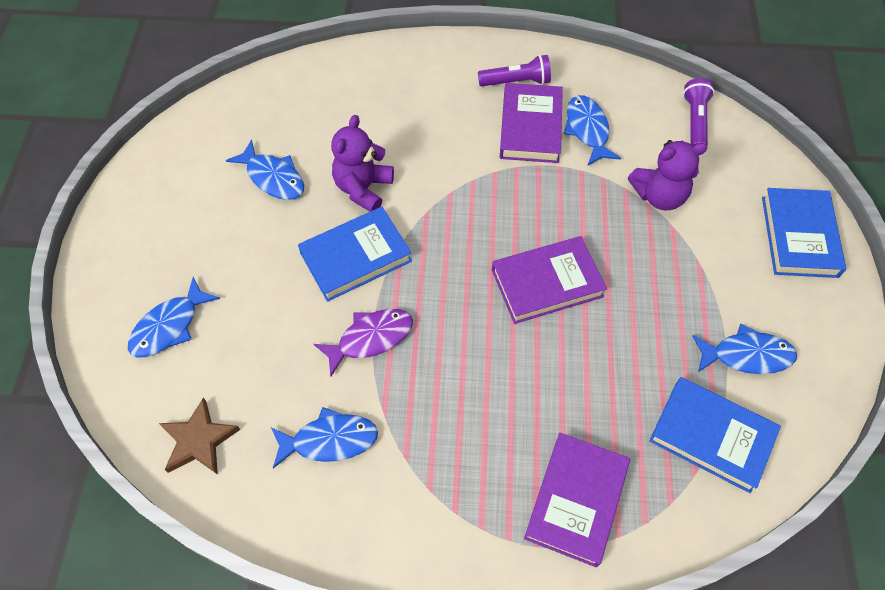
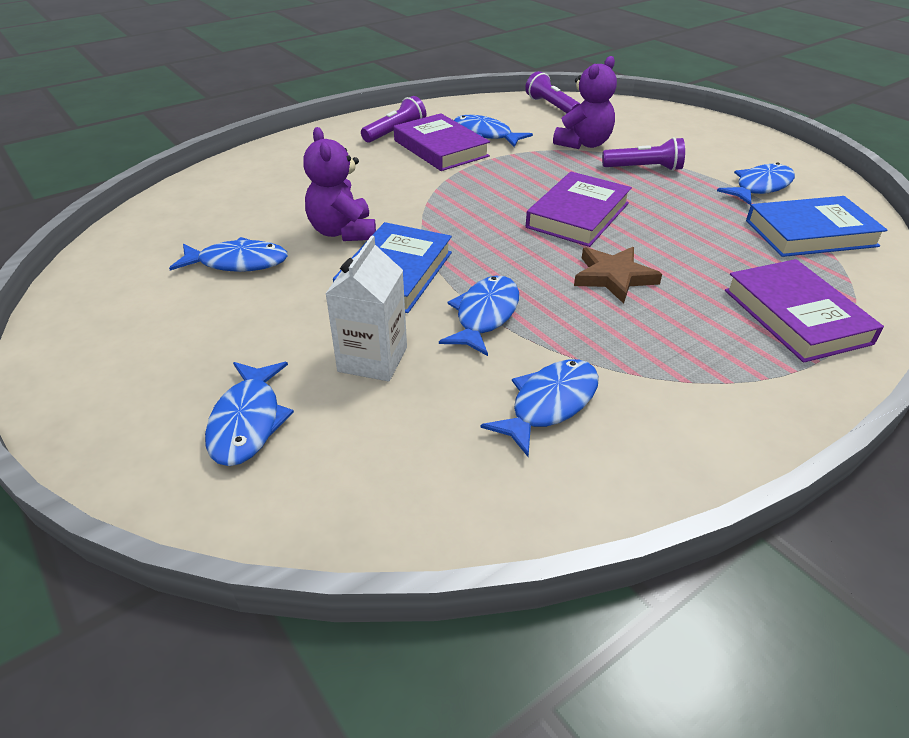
camera: 40 degrees left, 20 degrees down
(198, 440) = (409, 494): brown star -> brown star (614, 277)
(271, 327) = (372, 359): none -> white carton
(371, 338) = (485, 315): purple fish -> blue fish
(672, 263) = (644, 168): none -> purple flashlight
(799, 236) = (695, 127): blue book -> none

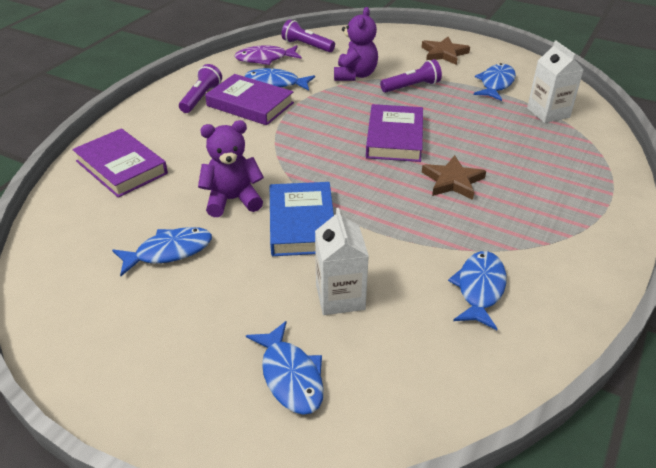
camera: 25 degrees left, 0 degrees up
(343, 232) = (232, 200): purple teddy bear -> purple teddy bear turned 120 degrees clockwise
(485, 315) = (390, 237): blue fish -> none
(493, 110) = (265, 59): none -> purple fish
(715, 143) = (444, 53): none -> brown star
(795, 316) = (577, 177): purple book -> purple book (121, 167)
(810, 233) = (548, 113): blue book -> white carton

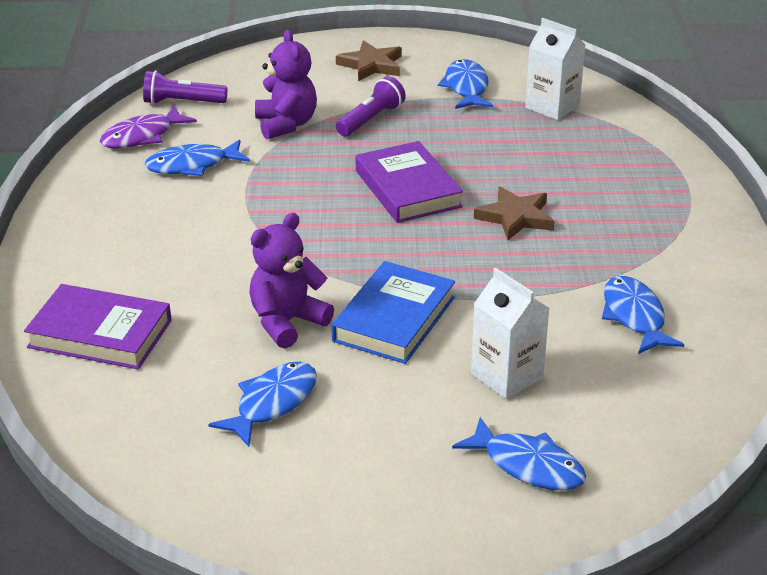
camera: 30 degrees left, 5 degrees down
(201, 98) = (109, 214): purple flashlight -> none
(250, 104) = (186, 202): purple book -> none
(302, 223) = (394, 319): blue book -> blue book turned 60 degrees clockwise

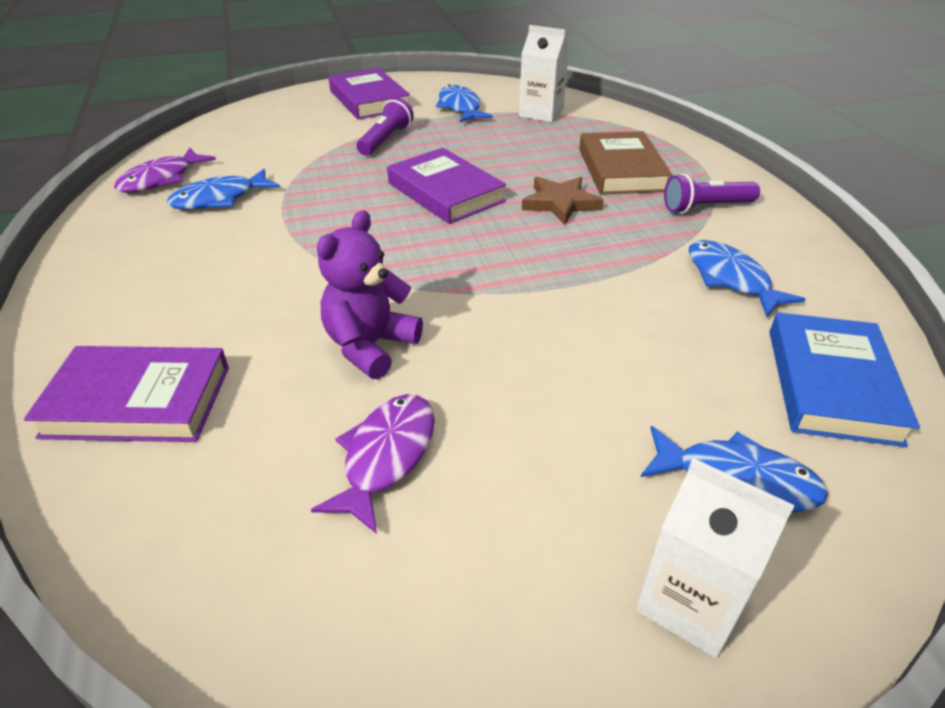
camera: 15 degrees left, 5 degrees up
(182, 102) = (198, 146): purple flashlight -> purple flashlight (706, 207)
(272, 403) = (386, 456): blue fish -> purple fish
(286, 124) = (306, 153): purple teddy bear -> none
(371, 65) = (369, 100): brown star -> purple book
(394, 319) = (490, 322): blue book -> blue book (831, 384)
(507, 376) = (645, 367): white carton -> white carton (690, 601)
(600, 188) = (621, 169): none -> brown book

